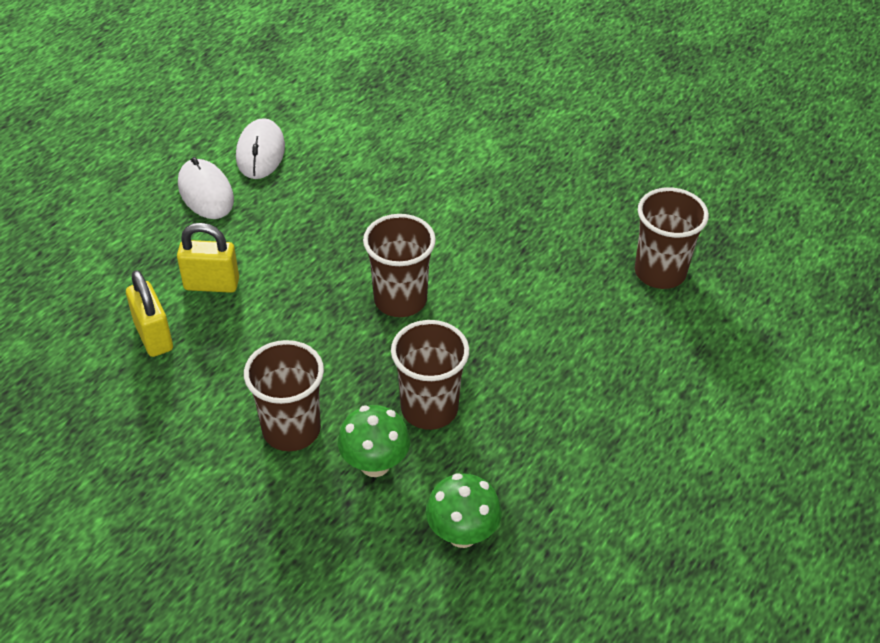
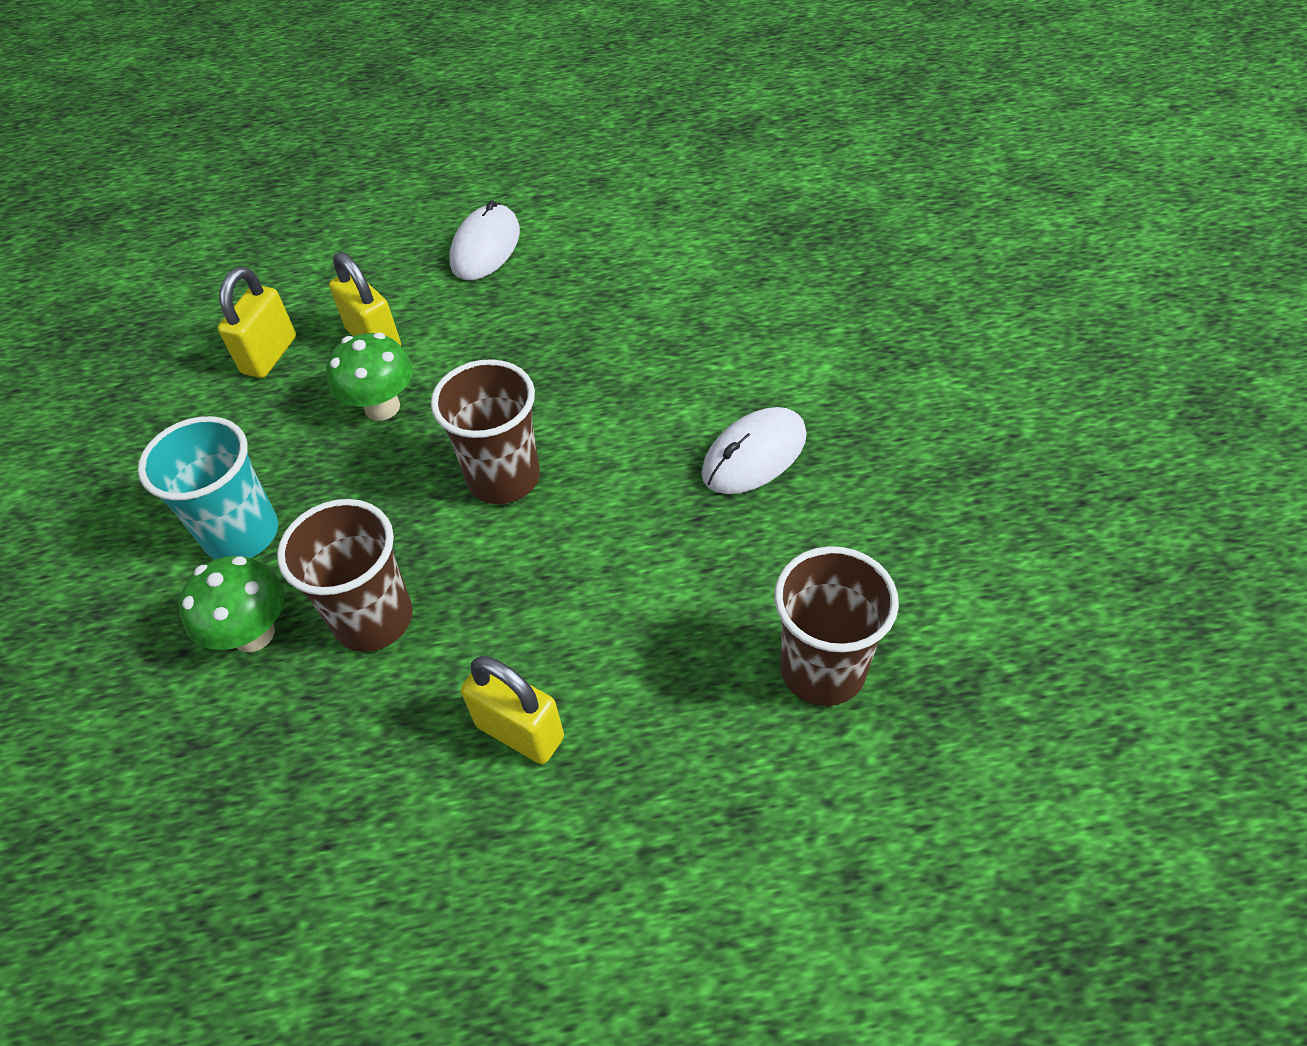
camera: 50 degrees right, 5 degrees up
(261, 152) = (582, 237): white mouse -> white mouse (754, 455)
(291, 429) = (242, 534): brown cup -> turquoise cup
(462, 533) = (218, 786): green mushroom -> green mushroom (382, 407)
(570, 395) = (520, 732): none -> yellow padlock

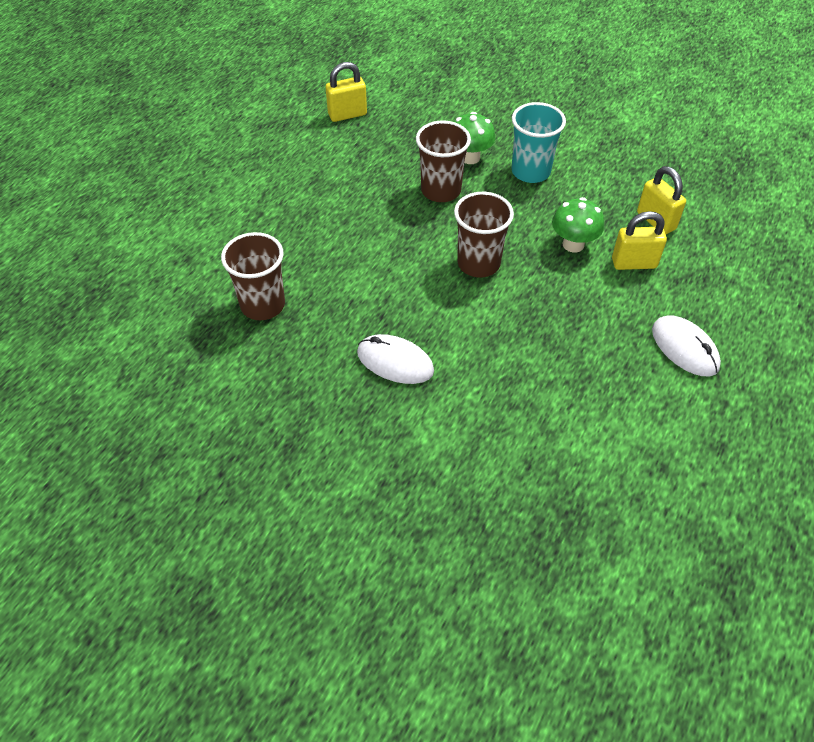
camera: 125 degrees right, 0 degrees up
(520, 732) = (342, 206): yellow padlock -> yellow padlock (347, 114)
(754, 455) = (395, 362): white mouse -> white mouse turned 60 degrees counterclockwise

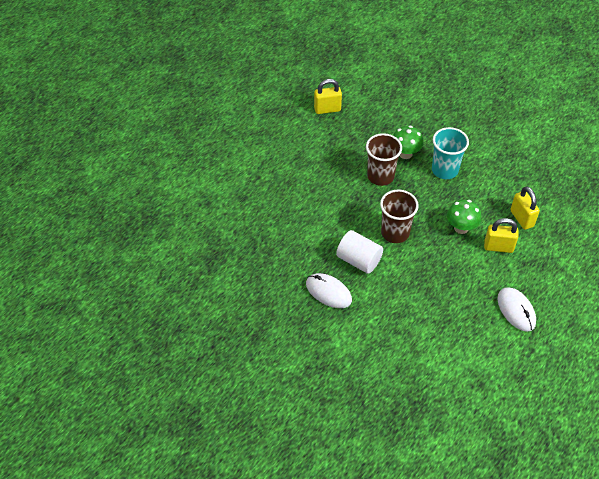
camera: 10 degrees right, 0 degrees up
(262, 305) = (251, 242): brown cup -> none
(432, 309) = (359, 260): none -> white cylinder

